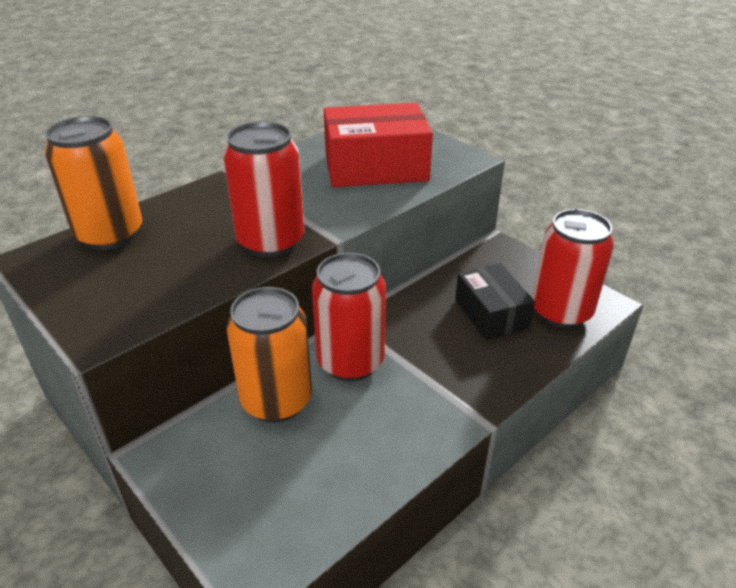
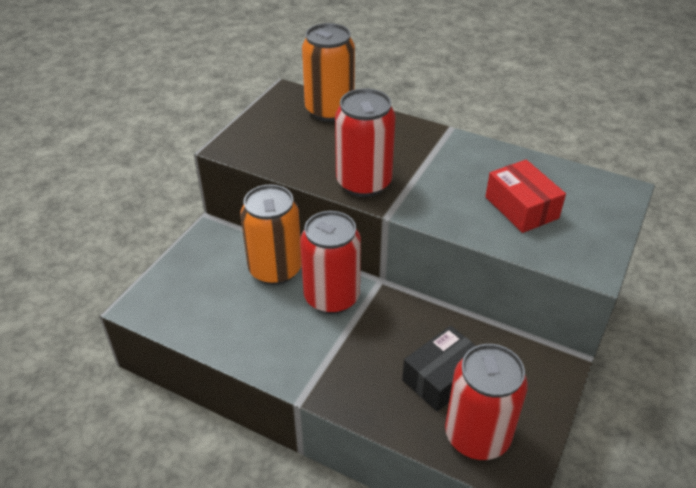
camera: 70 degrees right, 5 degrees up
(375, 167) = (521, 207): red box -> red box, size x0.64

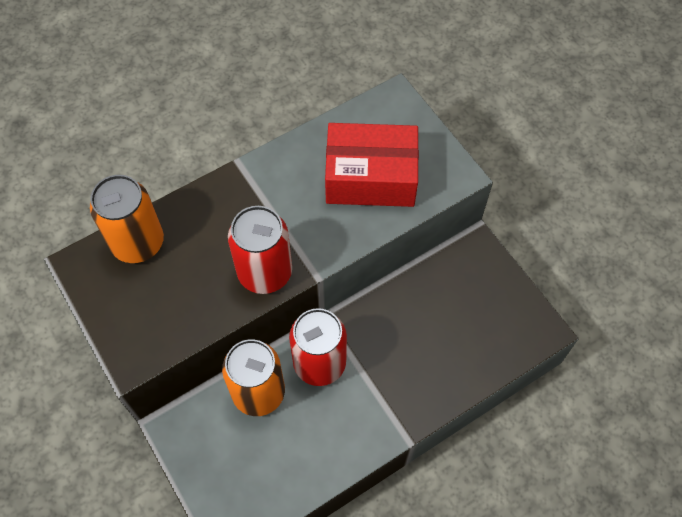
camera: 60 degrees left, 20 degrees up
(442, 378) = (445, 329): black box -> none
(477, 436) = (504, 336): red can -> none
(521, 207) = (370, 177): red box -> red box, size x1.57

